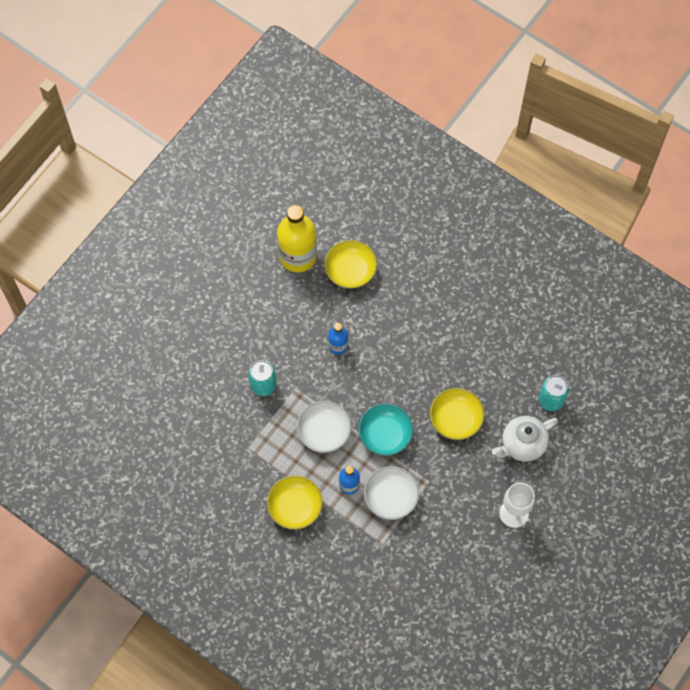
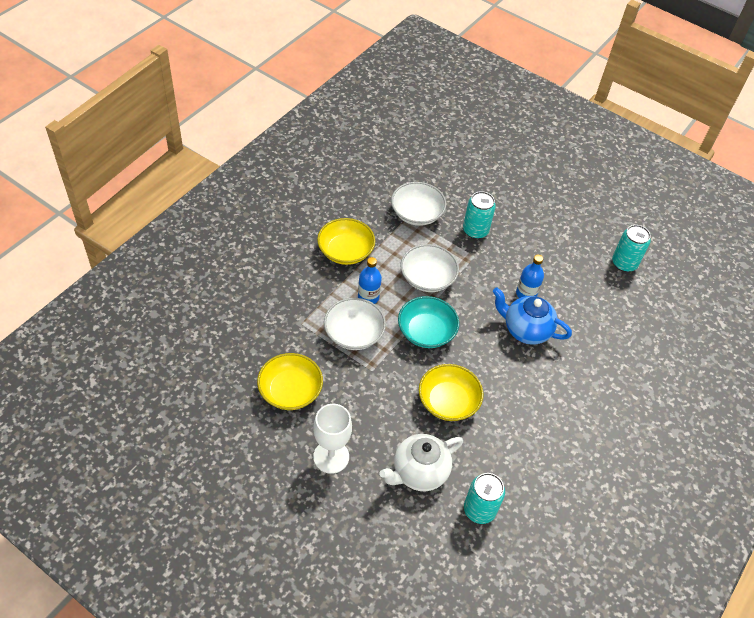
camera: 85 degrees right, 15 degrees down
(243, 439) = (416, 213): none -> white bowl
(298, 256) = (624, 263): yellow bottle -> turquoise can
(350, 270) = (616, 308): yellow bowl -> yellow bowl (290, 391)
(378, 349) = (526, 330): none -> blue teapot
(522, 444) = (419, 472): white teapot -> white teapot turned 90 degrees counterclockwise

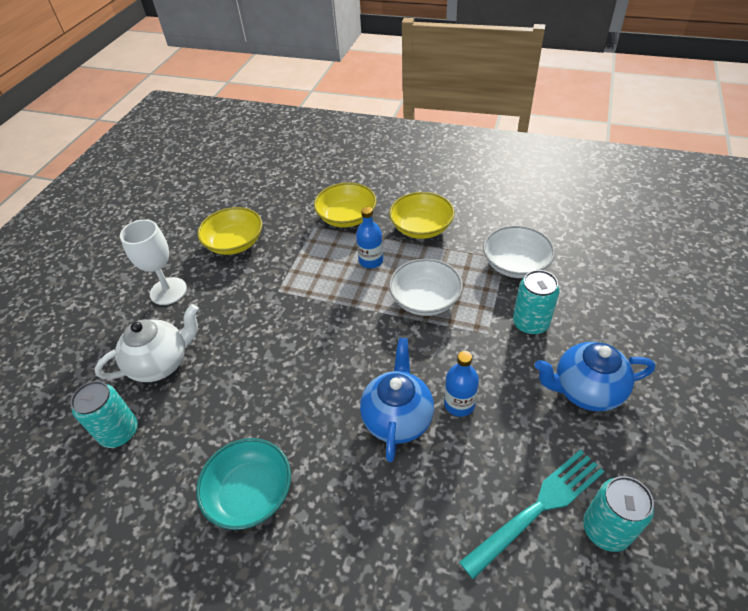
camera: 80 degrees right, 5 degrees down
(354, 333) = (318, 264): white bowl -> none
(419, 472) = (161, 363): white teapot -> white teapot turned 105 degrees clockwise
(426, 332) = (347, 319): turquoise bowl -> turquoise bowl (250, 493)
(448, 401) = (258, 364): yellow bowl -> yellow bowl (347, 217)
(538, 229) = (586, 390): none -> blue teapot
(605, 285) = (538, 507): none -> turquoise fork

